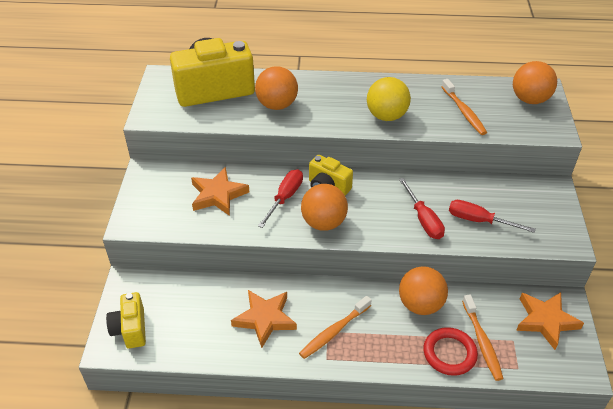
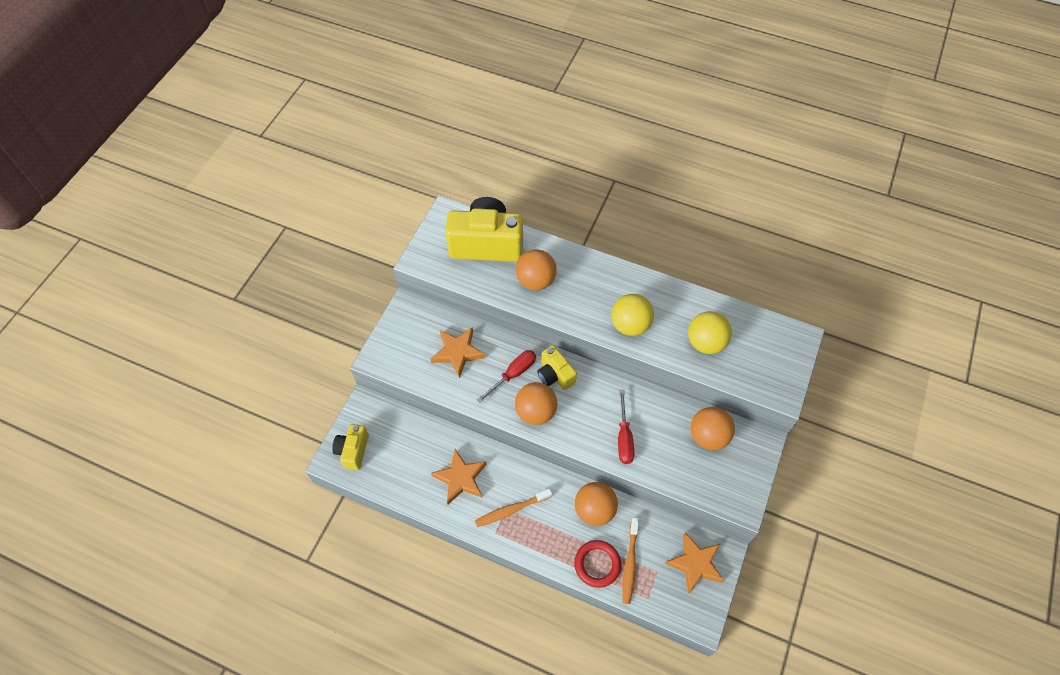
camera: 20 degrees right, 15 degrees up
(464, 112) = (705, 342): orange toothbrush -> yellow ball
(479, 221) = (673, 455): red screwdriver -> none
(529, 99) = (778, 347): orange ball -> orange ball (708, 436)

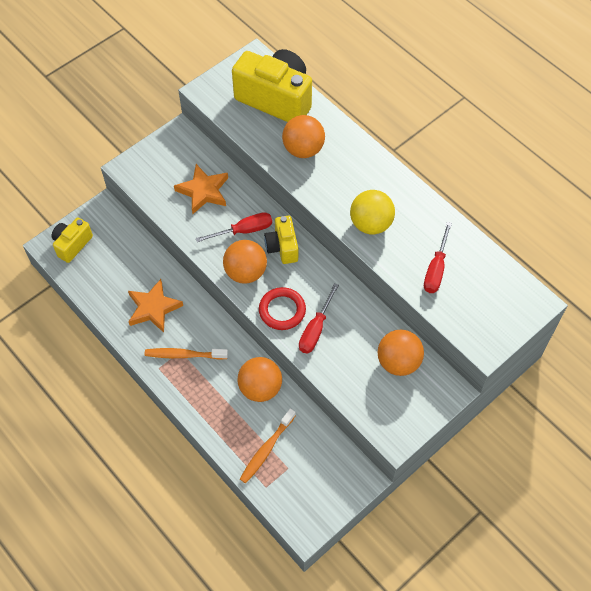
camera: 25 degrees right, 0 degrees up
(597, 564) = (236, 436): red ring -> red ring (282, 310)
(695, 564) = (328, 477): orange star -> none
(705, 342) = (436, 269): yellow ball -> red screwdriver

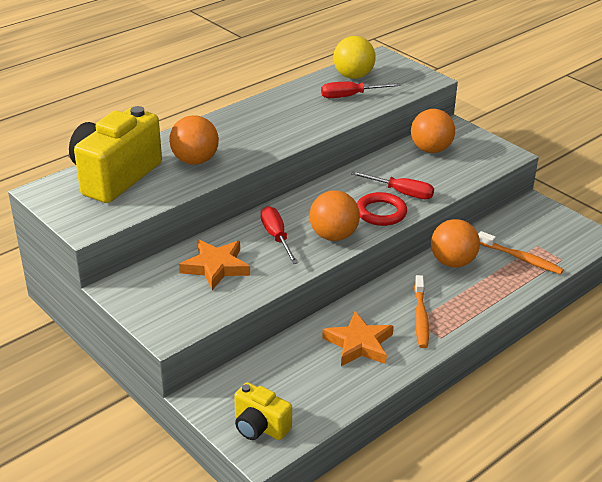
camera: 90 degrees left, 25 degrees down
(282, 247) = (300, 211): yellow camera -> none
(371, 224) = (298, 125): yellow ball -> yellow ball (353, 76)
(436, 269) = (350, 96): red screwdriver -> red screwdriver turned 150 degrees clockwise

